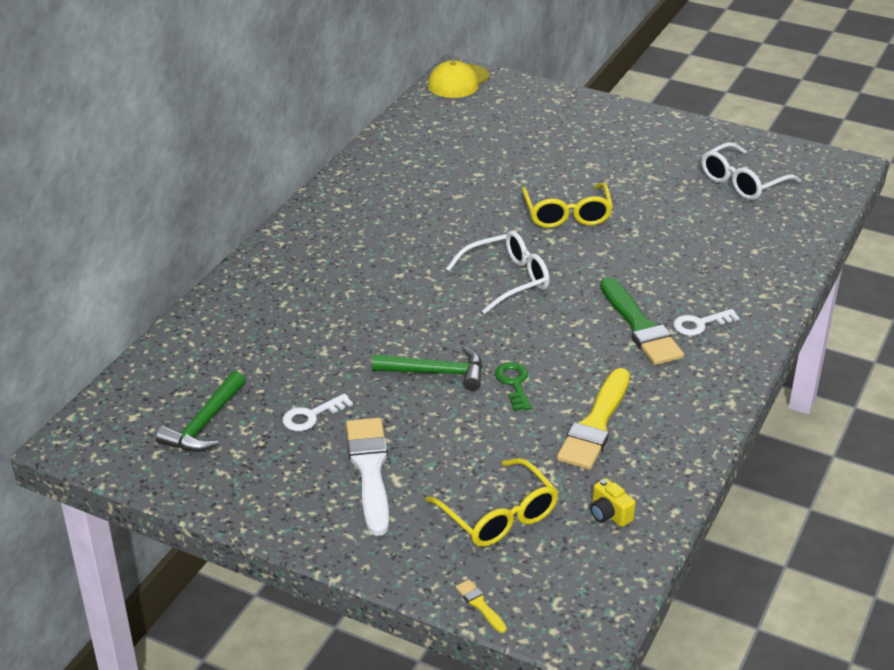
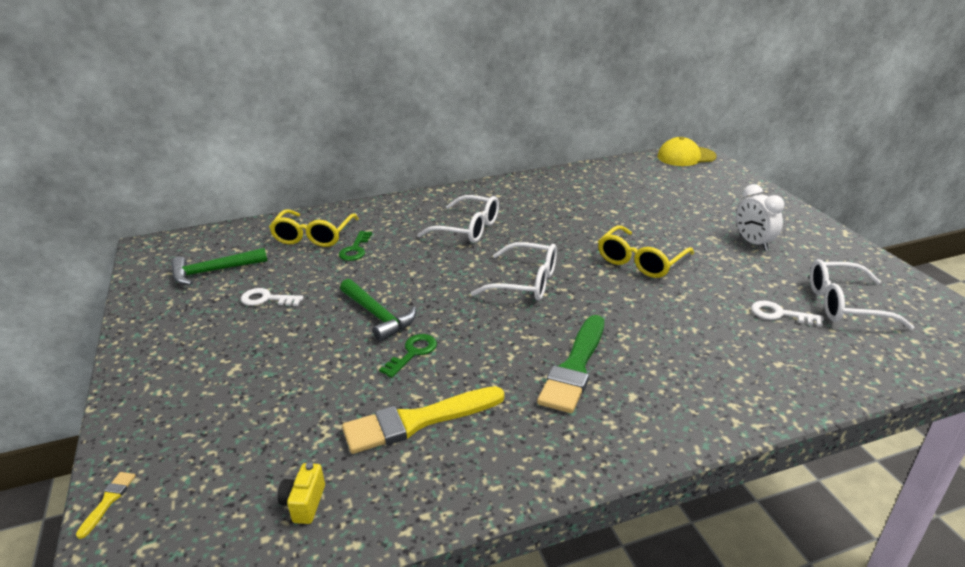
camera: 45 degrees right, 5 degrees down
(307, 329) = (355, 249): none -> green key
(370, 470) = (232, 352): white brush -> none
(378, 255) = (468, 229): none -> white glasses
(499, 516) = (238, 442): yellow glasses -> yellow glasses (313, 236)
(625, 155) = (753, 243): none -> white clock
(700, 324) = (632, 395): white key -> white key (780, 314)

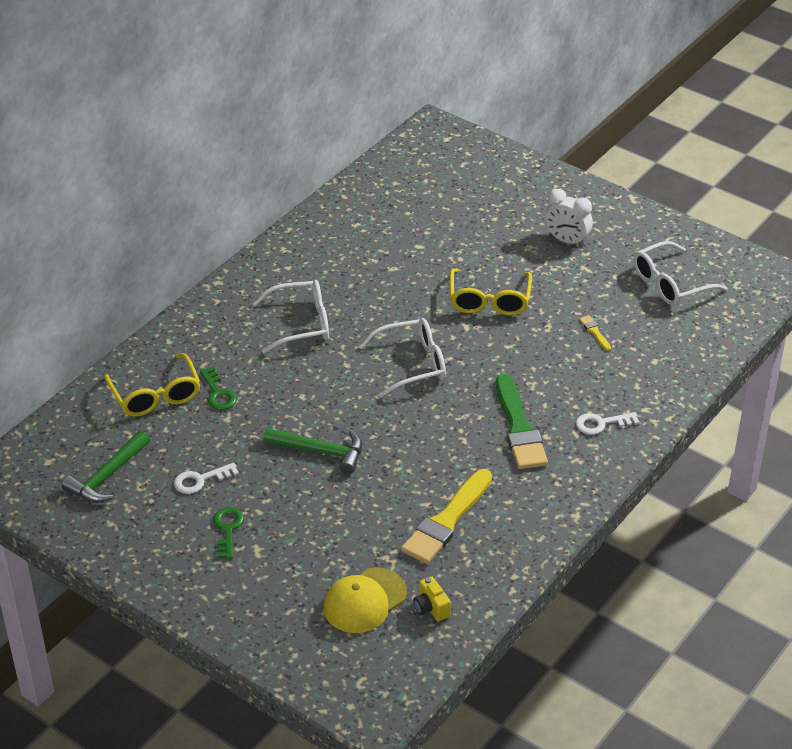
camera: 35 degrees left, 10 degrees up
(108, 501) = (296, 674): yellow brush -> yellow brush (594, 332)
(413, 353) = (386, 471): green key -> green key (227, 529)
(686, 156) = (430, 138): yellow cap -> yellow cap (364, 601)
(780, 314) = (630, 313): white key -> white key (601, 424)

